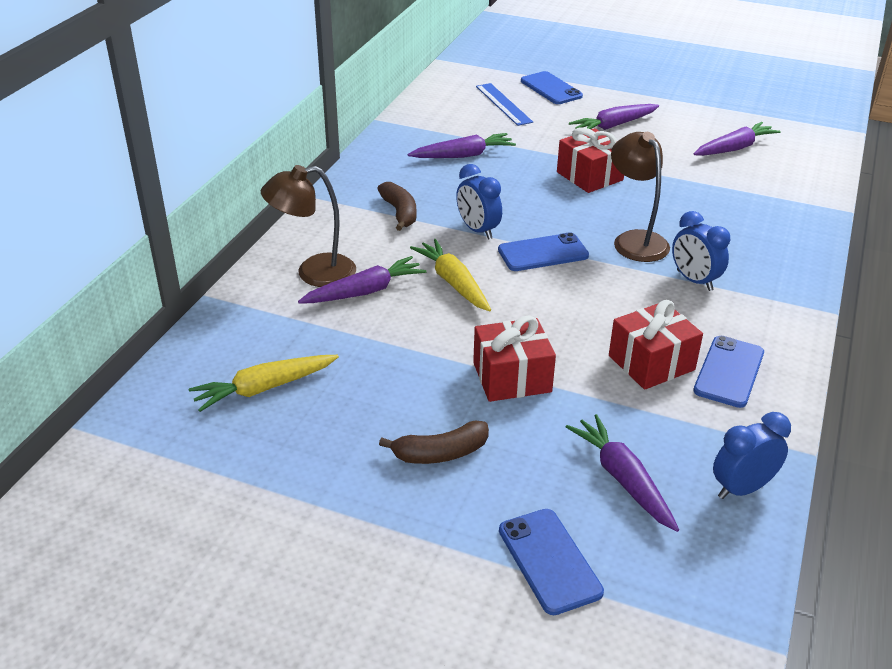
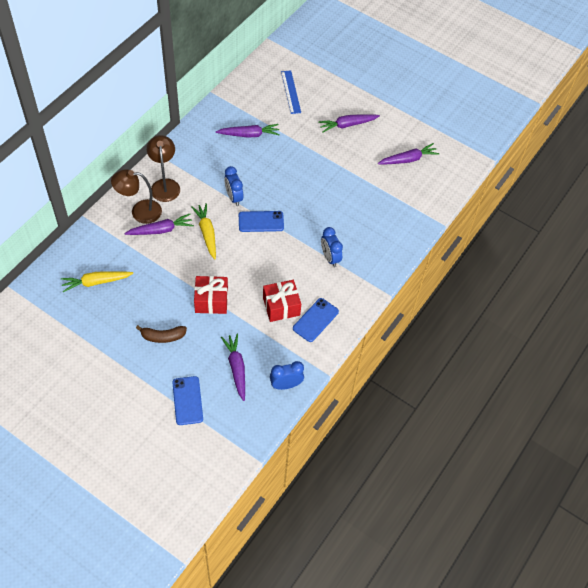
camera: 10 degrees right, 20 degrees up
(400, 213) = (198, 175): brown banana -> none
(551, 88) = (325, 82): blue phone -> none
(589, 176) = (313, 166): red gift -> none
(635, 240) = (313, 222): brown lamp -> brown lamp (165, 185)

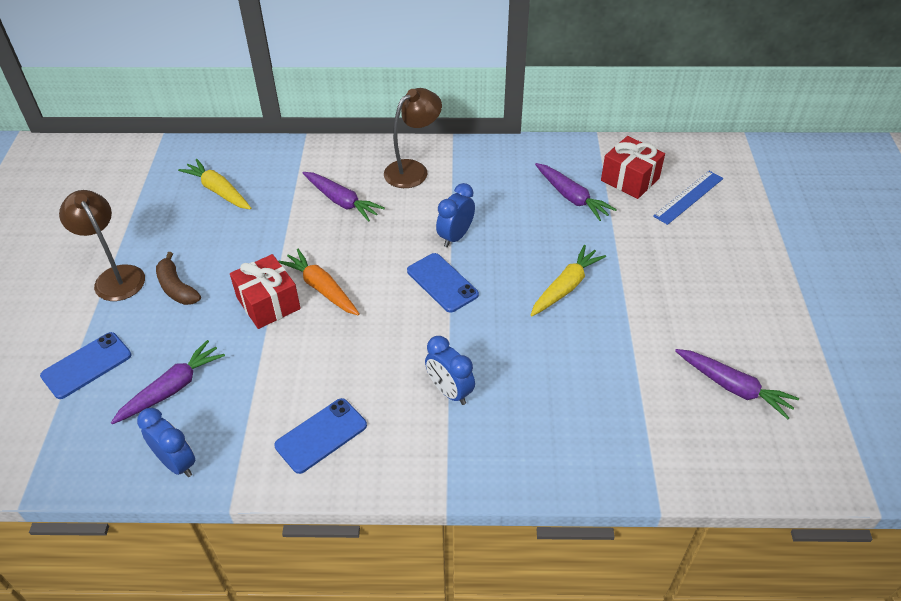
camera: 60 degrees right, 10 degrees down
(140, 211) = (353, 171): brown lamp -> brown lamp (115, 276)
(207, 233) = (374, 242): yellow carrot -> yellow carrot (566, 287)
(220, 273) = (321, 288): none -> orange carrot
(281, 306) = (315, 381): red gift -> red gift (630, 179)
(315, 320) = (321, 435): blue phone -> blue phone turned 45 degrees counterclockwise
(330, 258) = (450, 391): blue clock -> blue clock turned 75 degrees counterclockwise
(347, 125) = (707, 282): purple carrot -> none

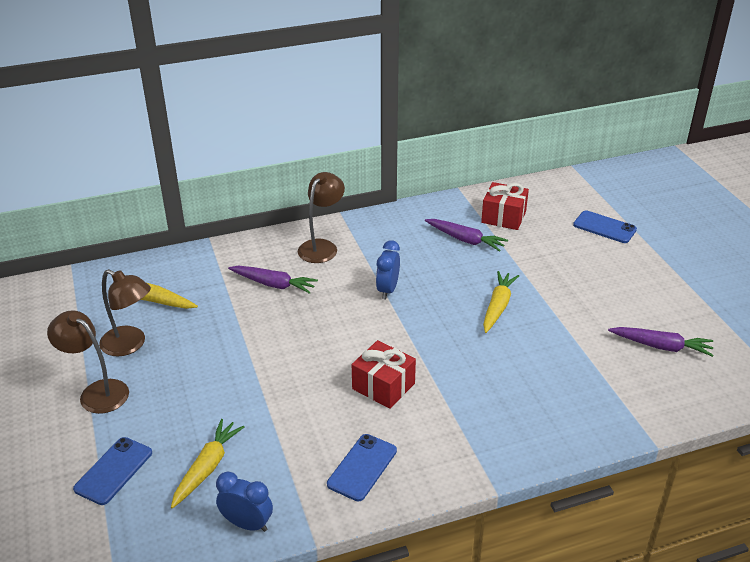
camera: 20 degrees left, 10 degrees down
(171, 234) = (130, 345): none -> brown lamp
(172, 388) = (207, 467): purple carrot -> yellow carrot
(176, 288) = (162, 387): brown banana -> none
(268, 303) = (255, 379): red gift -> red gift (383, 386)
(321, 288) = (295, 356): orange carrot -> none
(442, 283) = (397, 327): blue phone -> blue phone (604, 227)
(450, 391) = (449, 406): blue clock -> none
(688, 197) = (555, 220): blue ruler -> none

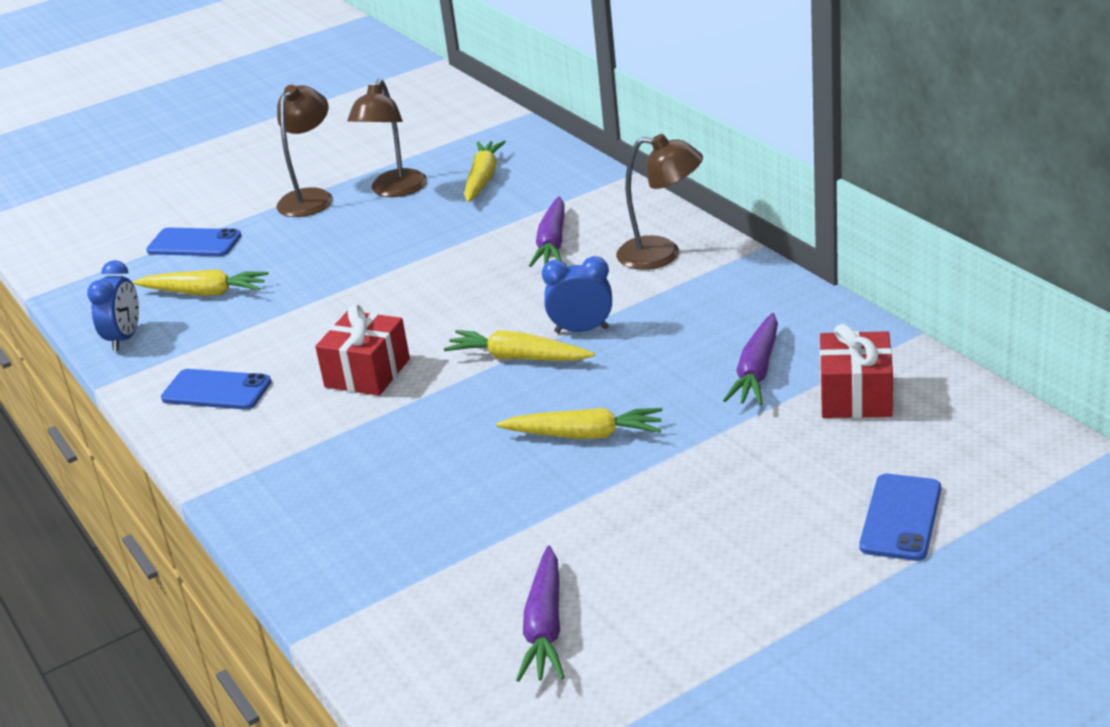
camera: 80 degrees right, 5 degrees down
(403, 319) = (518, 358): none -> yellow carrot

